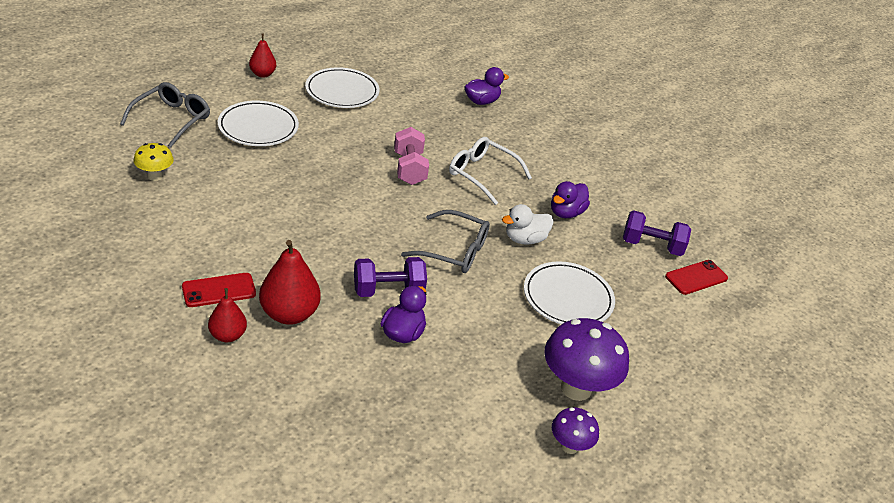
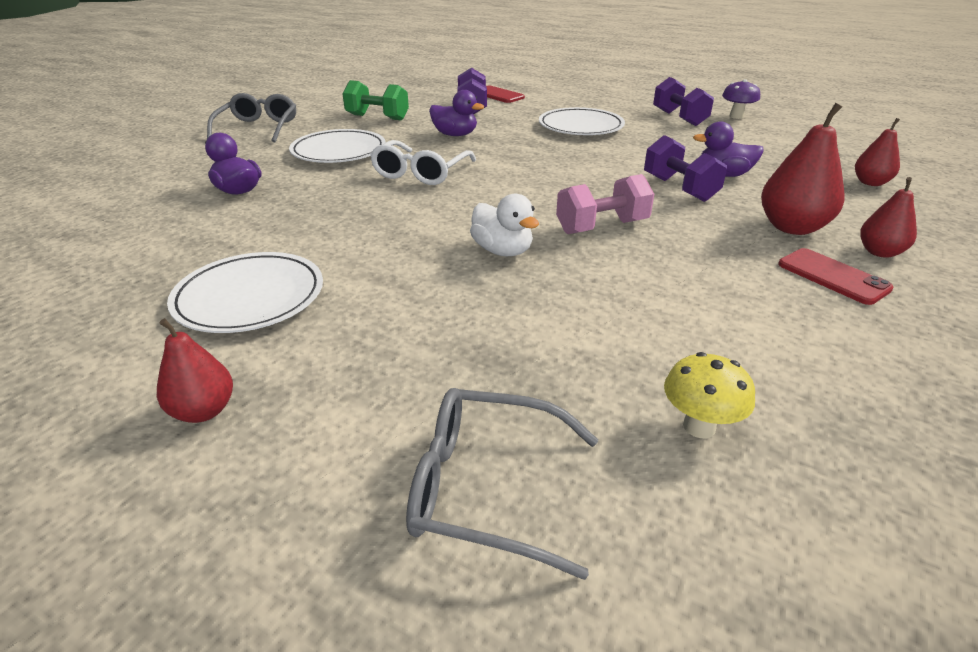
camera: 100 degrees left, 5 degrees down
(258, 127) = (431, 354): white plate -> white plate (339, 151)
(335, 426) = (870, 183): none -> red pear
(409, 169) = (446, 210): pink dumbbell -> pink dumbbell (602, 227)
(454, 251) = (576, 170): grey glasses -> grey glasses (258, 128)
(525, 239) = (518, 145): white duck -> white duck (502, 251)
(576, 388) = (679, 118): purple mushroom -> purple dumbbell
(629, 183) = (377, 117): none -> green dumbbell

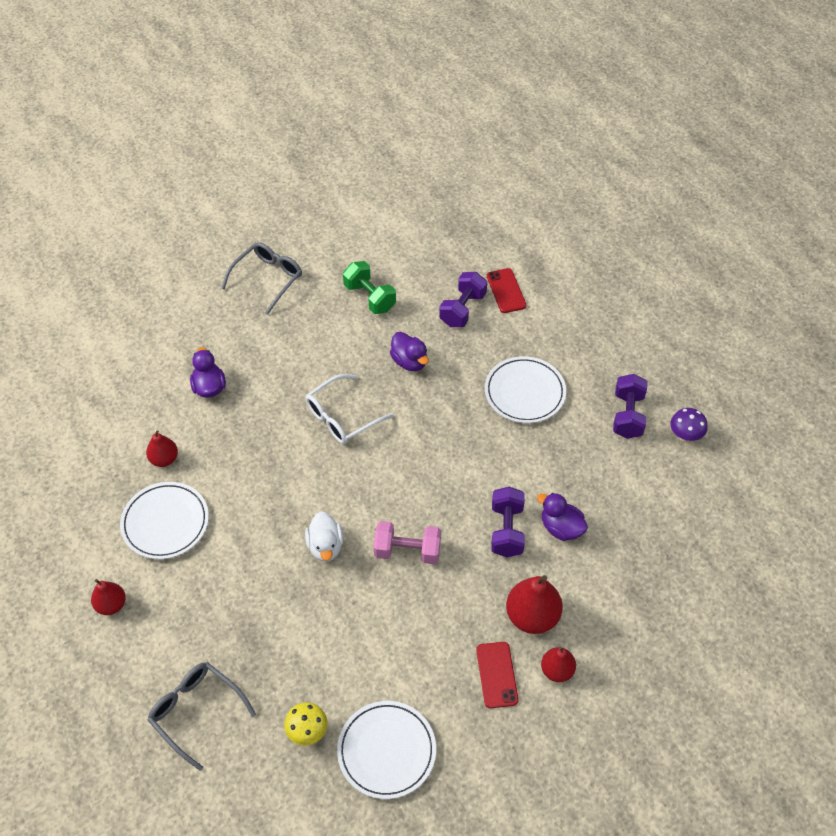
camera: 30 degrees right, 20 degrees up
(339, 151) = (305, 352): white plate -> white plate (386, 751)
(870, 183) = (662, 595): red pear -> red pear (164, 459)

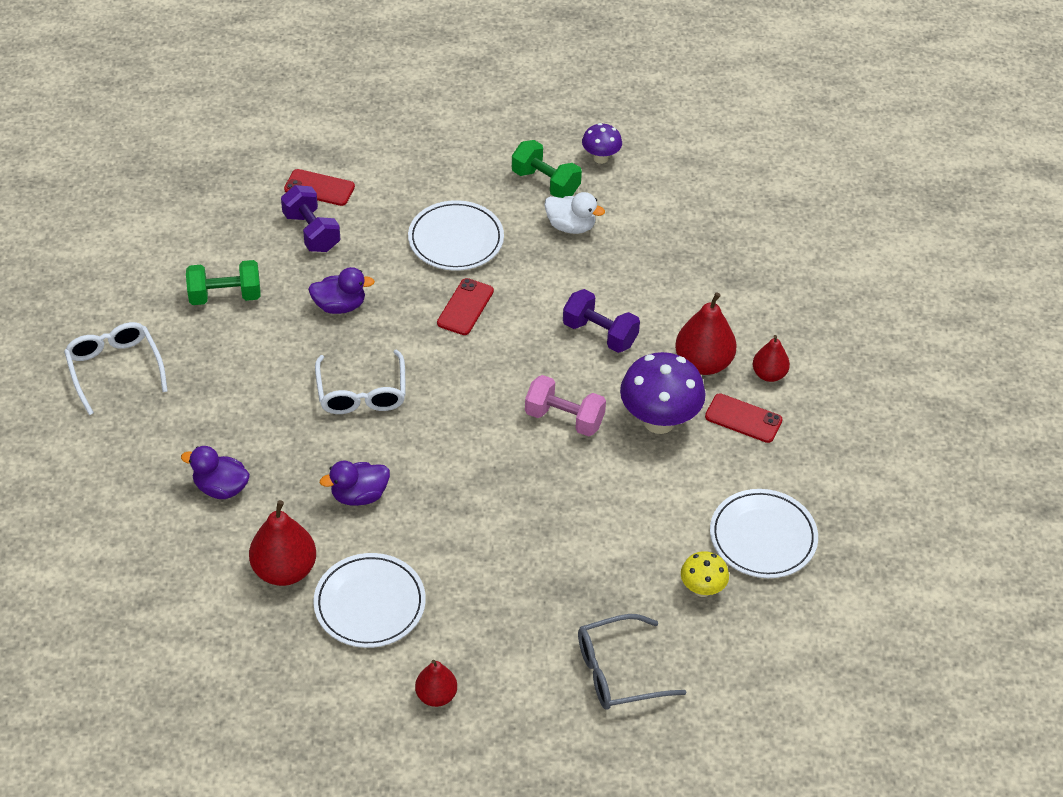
camera: 60 degrees left, 5 degrees down
(164, 459) = (284, 570): red pear -> red pear, size x1.65
(267, 279) = (115, 369): grey glasses -> white glasses
(325, 546) = (508, 480): white duck -> white duck (571, 226)
(407, 551) = (564, 418): pink dumbbell -> pink dumbbell turned 75 degrees clockwise
(450, 616) = (659, 421): none -> purple mushroom
(465, 433) = (465, 307): none -> red phone
(561, 528) = (628, 294): purple duck -> purple duck (359, 495)
(627, 415) = (545, 183): purple dumbbell -> green dumbbell

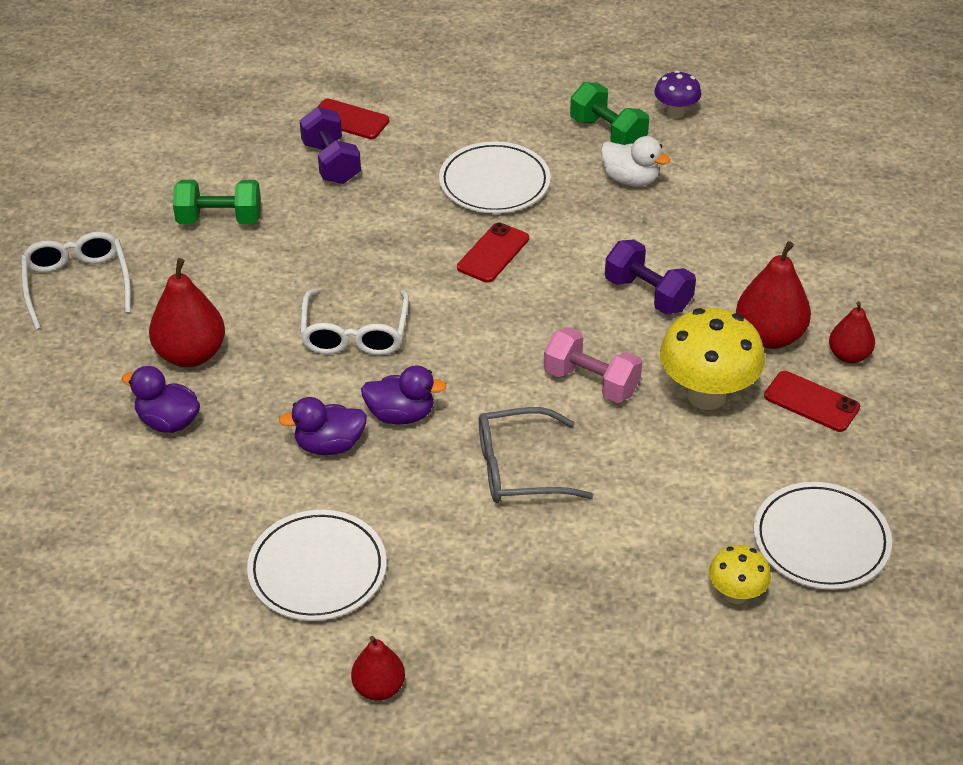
camera: 10 degrees right, 5 degrees down
(284, 570) = (223, 521): red pear -> red pear (191, 354)
(340, 306) = (348, 240): purple duck -> purple duck (401, 415)
(618, 671) = (615, 683): grey glasses -> grey glasses (519, 468)
(659, 421) = (706, 395): purple mushroom -> yellow mushroom

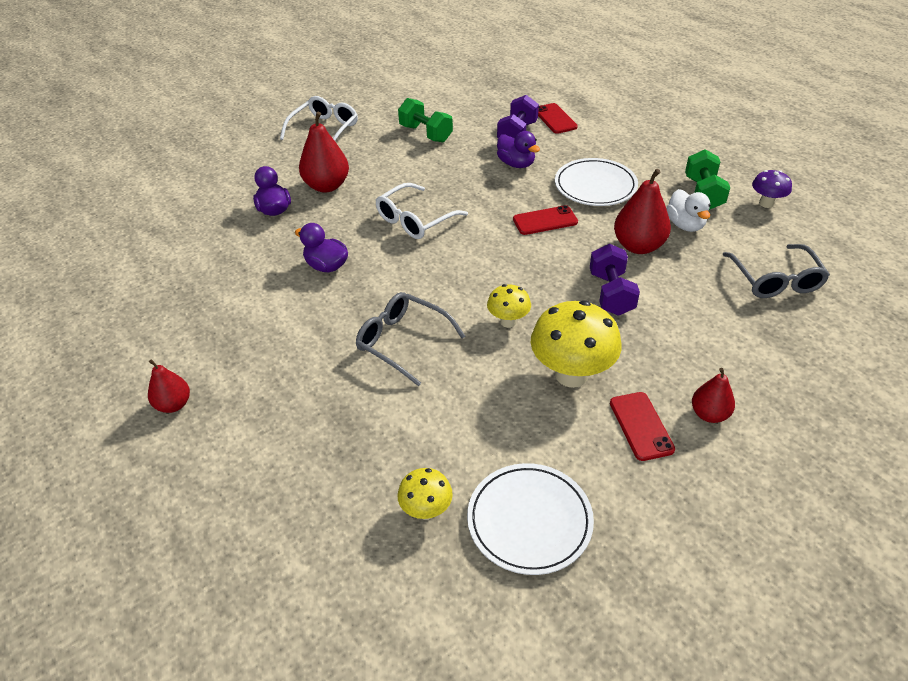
camera: 45 degrees right, 0 degrees up
(317, 570) = (234, 323): white plate -> none
(401, 415) = (381, 273): purple duck -> purple duck (516, 164)
(591, 382) = (508, 321): pink dumbbell -> yellow mushroom
(767, 193) = (775, 280): none -> grey glasses
(769, 336) = (663, 366): red pear -> red pear (638, 246)

